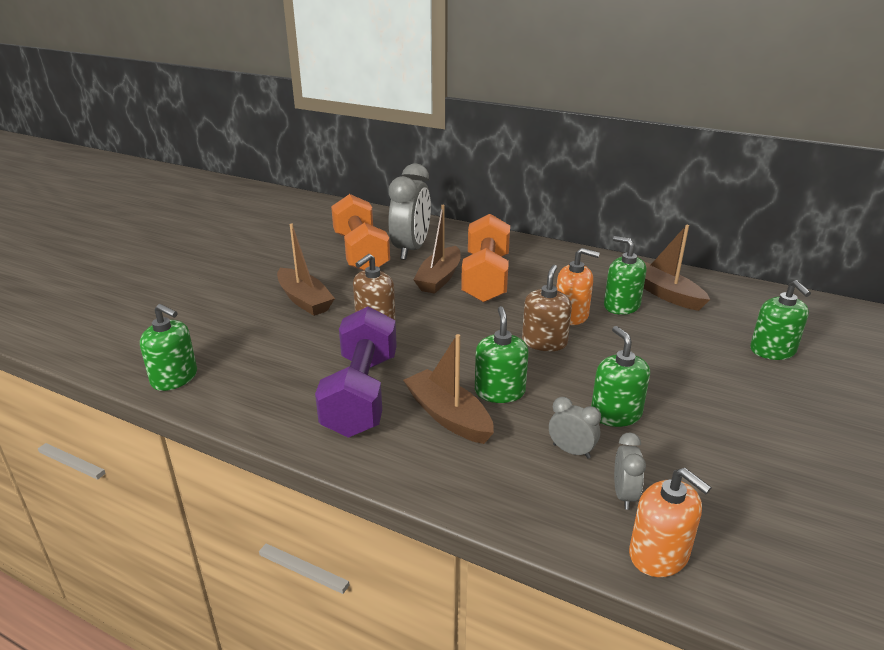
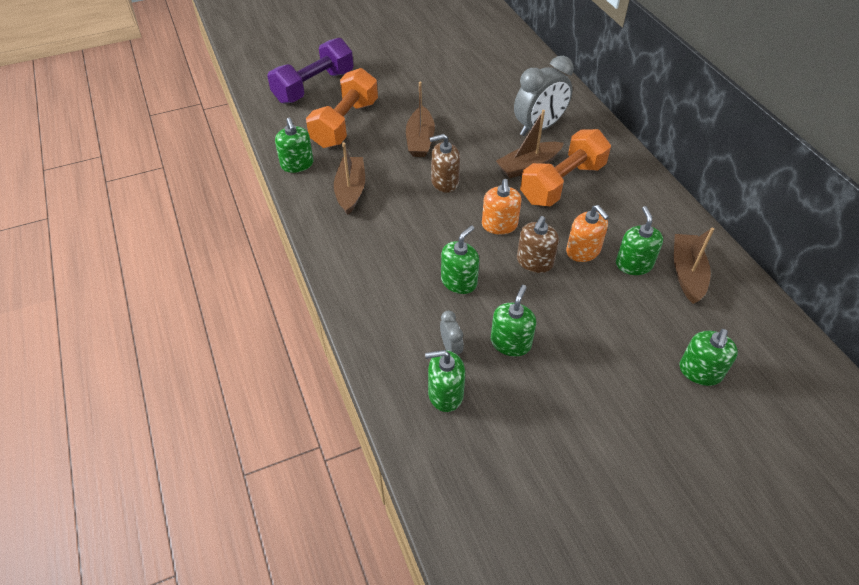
camera: 40 degrees right, 20 degrees up
(361, 253) = (500, 113): orange dumbbell -> orange dumbbell (345, 124)
(361, 394) = (379, 234): purple dumbbell -> purple dumbbell (314, 86)
(448, 416) = (409, 279): brown boat -> brown boat (351, 190)
(544, 342) = (534, 262): brown soap dispenser -> brown soap dispenser turned 150 degrees clockwise
(624, 495) = (445, 394): grey clock -> green soap dispenser
(659, 554) = (419, 437): orange soap dispenser -> orange soap dispenser (499, 225)

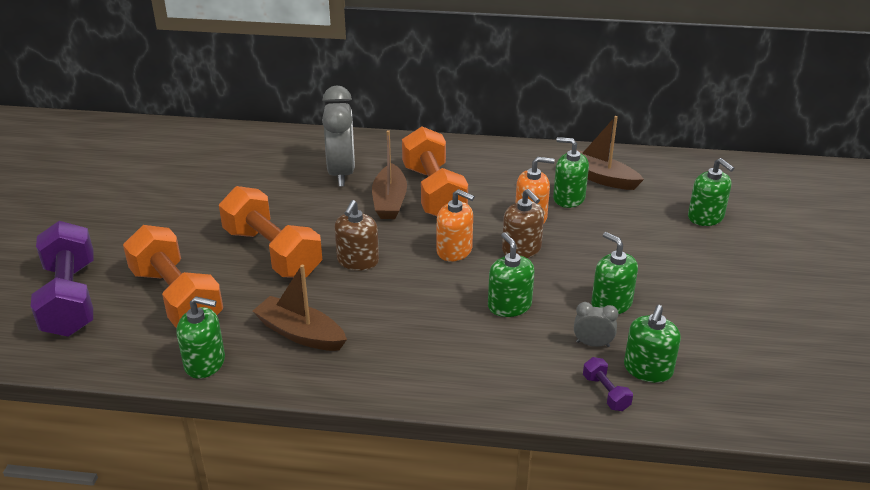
camera: 60 degrees left, 15 degrees down
(400, 375) = (605, 393): none -> purple dumbbell
(420, 140) = (272, 252): brown boat -> orange dumbbell

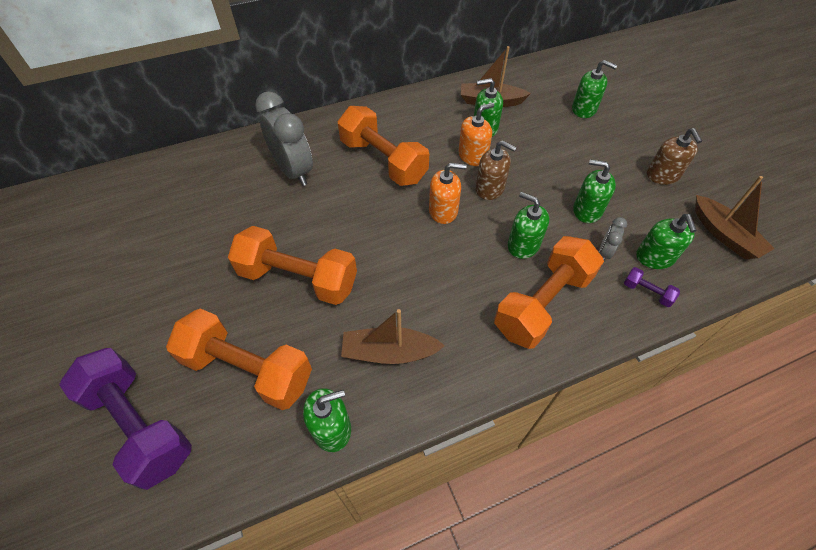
camera: 30 degrees left, 20 degrees up
(358, 261) = (377, 255): brown soap dispenser -> brown soap dispenser (662, 175)
(389, 201) = (355, 184): brown boat -> brown boat (724, 235)
(481, 357) = (543, 303): none -> orange dumbbell
(592, 344) = (604, 253): grey clock -> grey clock turned 45 degrees counterclockwise

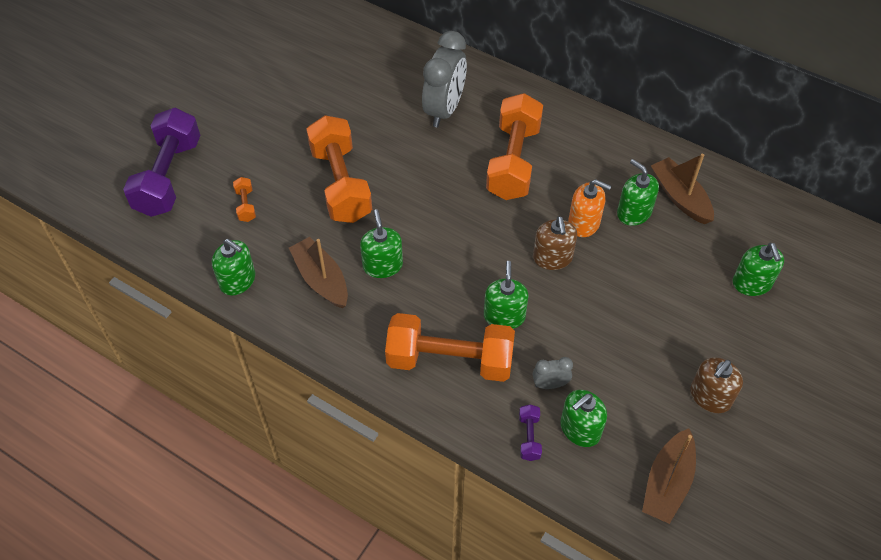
camera: 55 degrees right, 0 degrees up
(248, 369) = (246, 205): orange dumbbell -> orange dumbbell, size x0.41
(443, 211) = (493, 237): orange soap dispenser -> none
(587, 210) = (594, 348): green soap dispenser -> green soap dispenser (382, 265)

